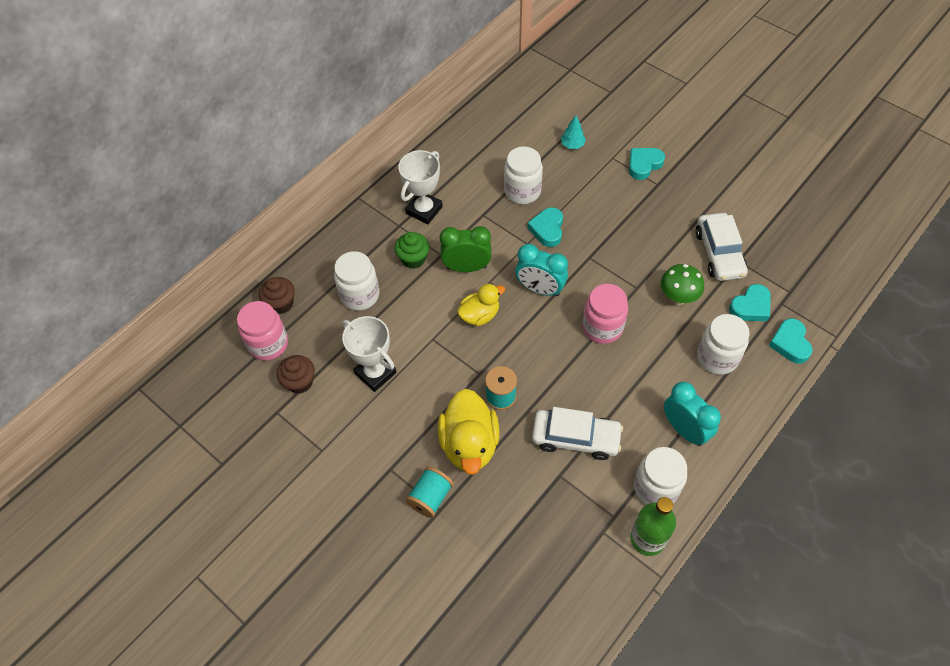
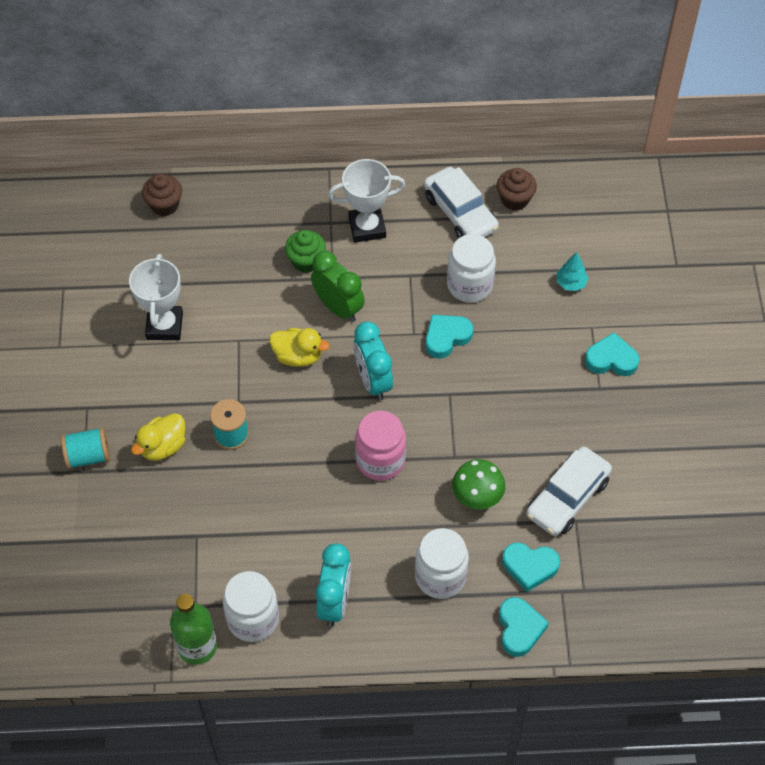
camera: 45 degrees right, 0 degrees up
(268, 344) = (118, 229): pink jar -> none
(300, 382) = (105, 280): brown cupcake -> brown cupcake (515, 199)
(360, 295) = (229, 253): white jar -> none
(469, 444) = (163, 446): yellow duck -> yellow duck, size x0.61
(575, 438) = (244, 522): white car -> white car (460, 213)
(790, 343) = (519, 628): turquoise heart -> turquoise heart turned 135 degrees clockwise

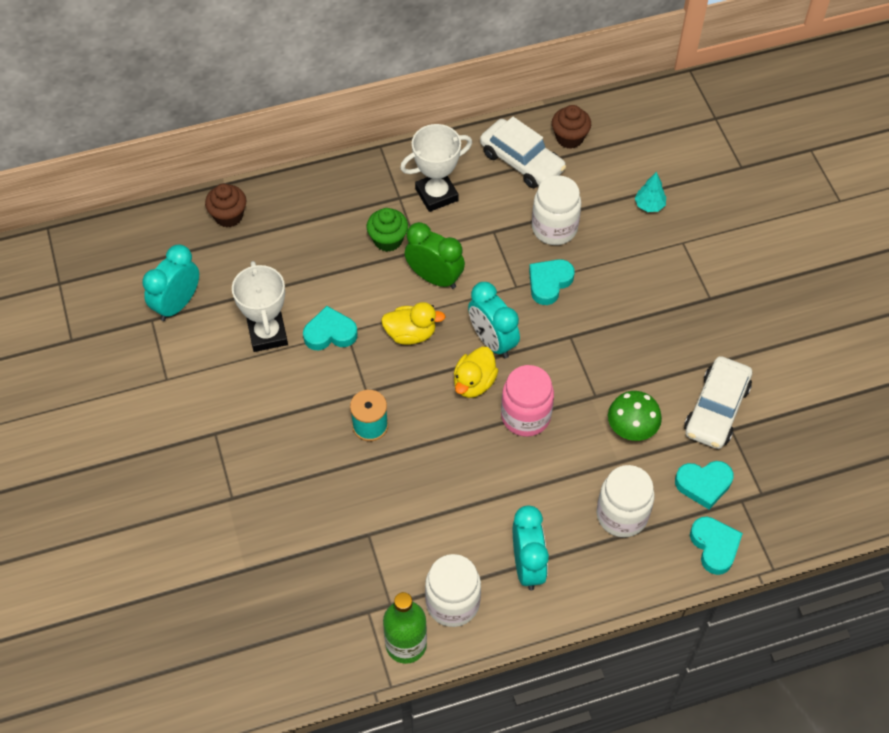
camera: 15 degrees left, 0 degrees up
(88, 456) = (232, 481): turquoise spool -> none
(91, 278) = (177, 304): none -> turquoise clock
(163, 446) = (305, 454): yellow duck -> yellow duck (474, 383)
(611, 359) = (712, 268): turquoise heart -> turquoise heart (330, 333)

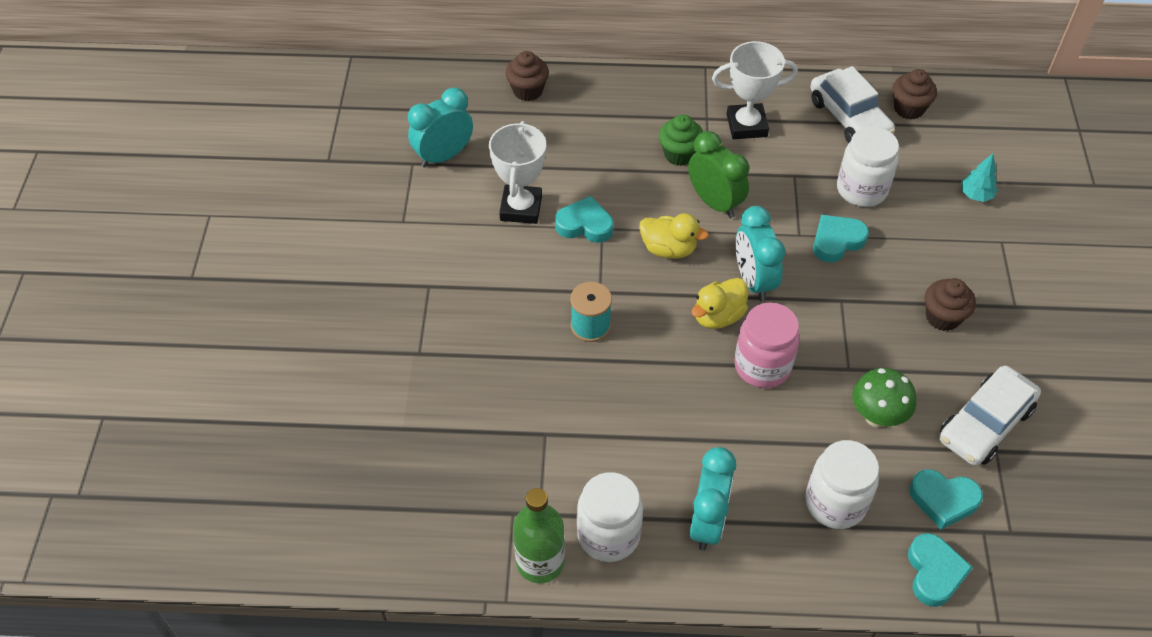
camera: 20 degrees right, 5 degrees down
(656, 326) = (942, 317): none -> brown cupcake

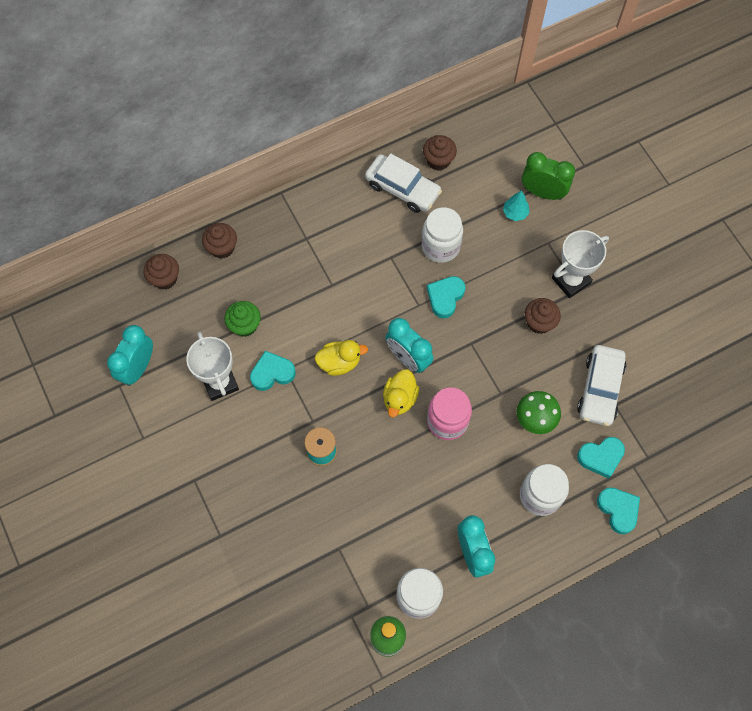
camera: 30 degrees left, 15 degrees up
(607, 89) = (222, 248): none -> brown cupcake
(679, 154) = (304, 279): green cupcake -> green cupcake (245, 325)
(714, 202) = (349, 308): green clock -> green clock (542, 192)
(746, 125) = (337, 231): white trophy -> white trophy (571, 280)

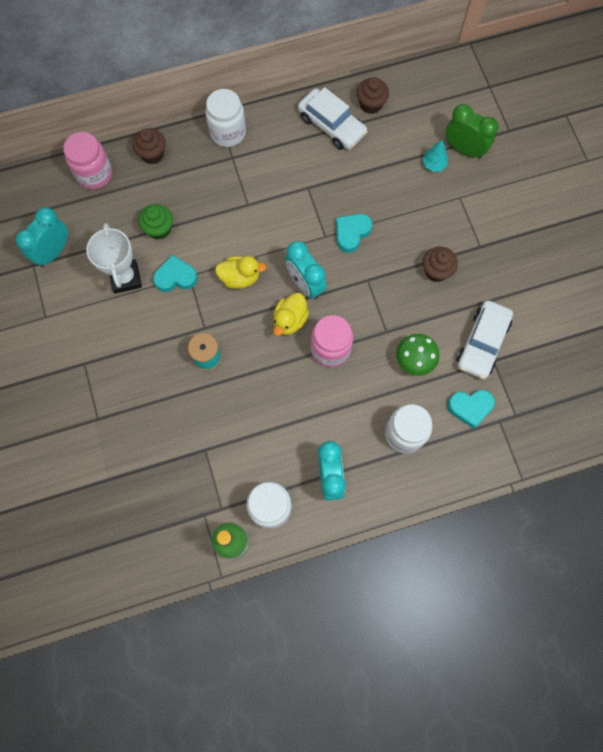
camera: 10 degrees right, 5 degrees up
(165, 278) = (94, 174): brown cupcake -> pink jar
(440, 246) = (357, 185): white jar -> white jar (228, 132)
(571, 280) = (474, 236): white trophy -> none
(618, 510) = (477, 460): turquoise heart -> none

